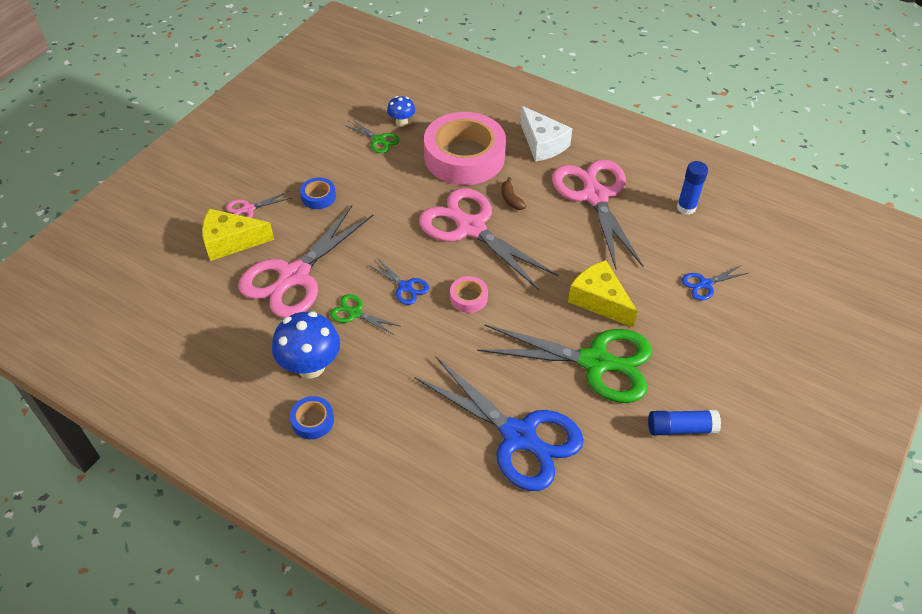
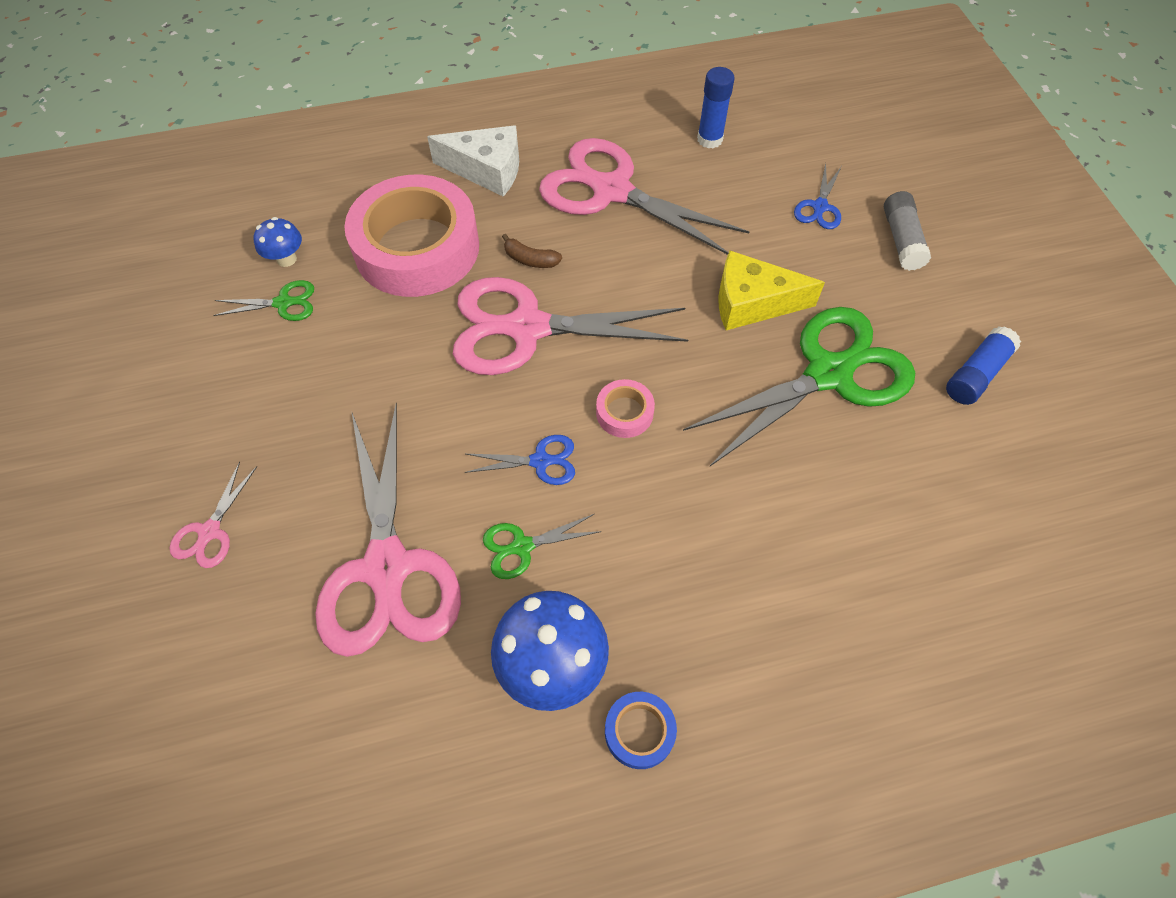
camera: 45 degrees left, 10 degrees up
(231, 242) = (239, 598): yellow cheese -> none
(318, 197) = (291, 436): blue tape -> none
(518, 436) = (861, 524): blue scissors -> none
(733, 335) = (901, 240): none -> grey glue stick

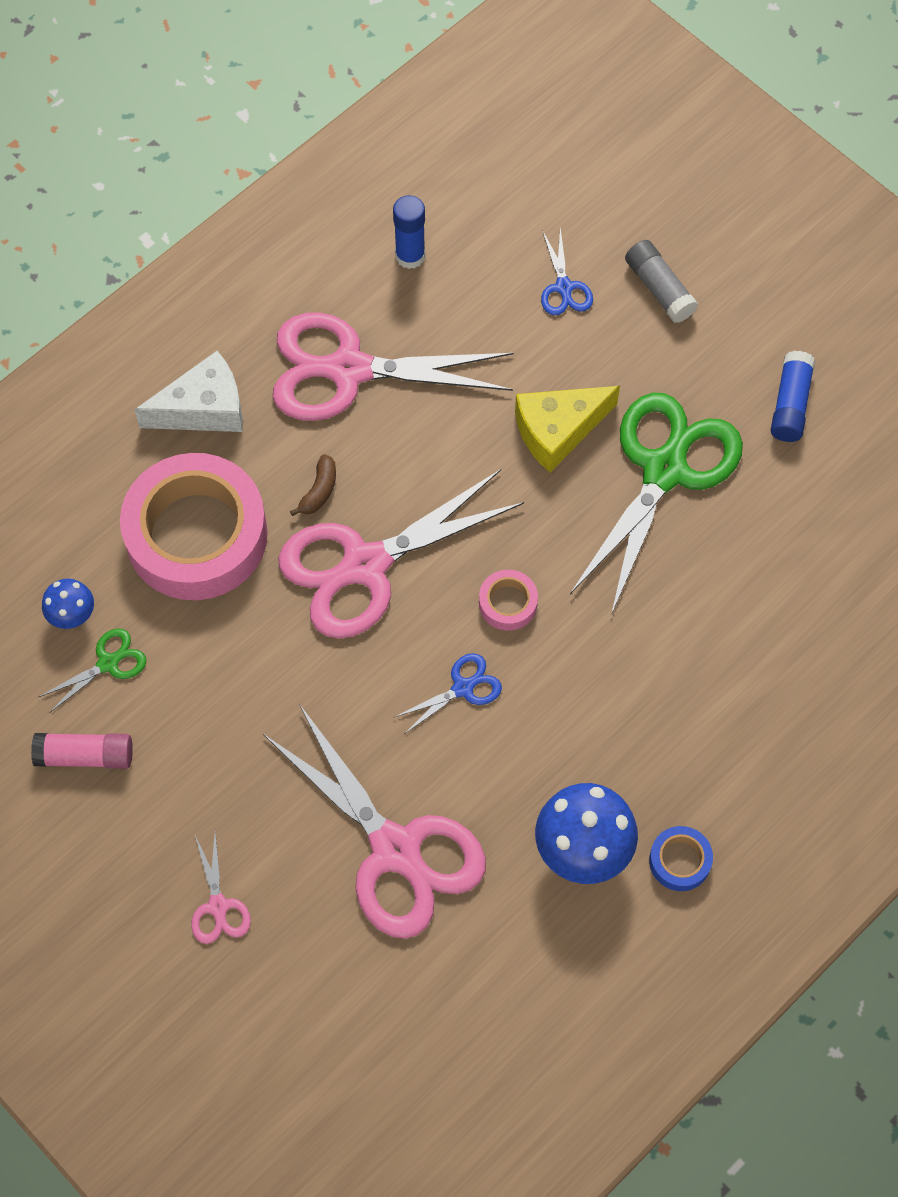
camera: 30 degrees left, 5 degrees up
(212, 359) = (85, 756): none -> pink glue stick
(522, 546) = (497, 770): green scissors -> none
(530, 260) = (319, 491): brown banana -> brown banana turned 60 degrees counterclockwise

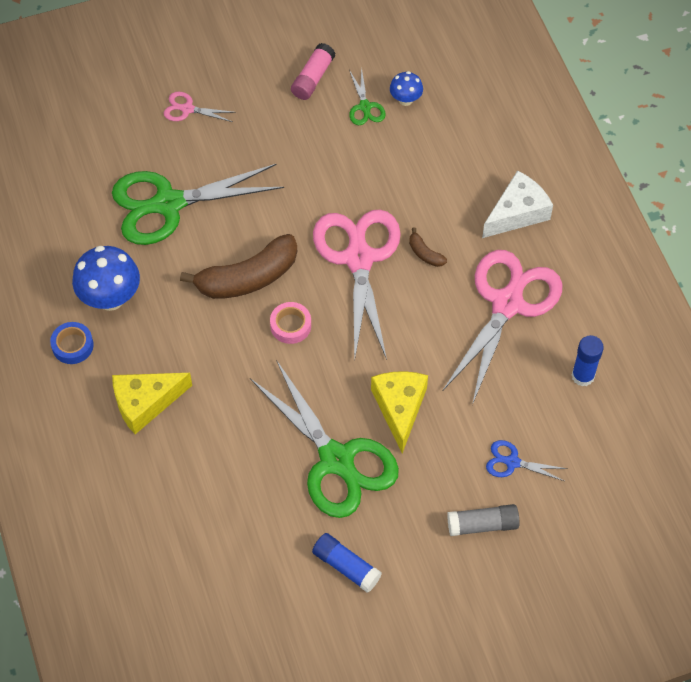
camera: 115 degrees right, 5 degrees down
(196, 535) = (427, 178): pink tape -> none
(203, 408) = (517, 213): white cheese -> white cheese turned 135 degrees counterclockwise
(395, 850) = (168, 204): pink scissors -> green scissors
(463, 688) = (248, 278): blue scissors -> brown banana
(711, 725) = (145, 403): none -> yellow cheese

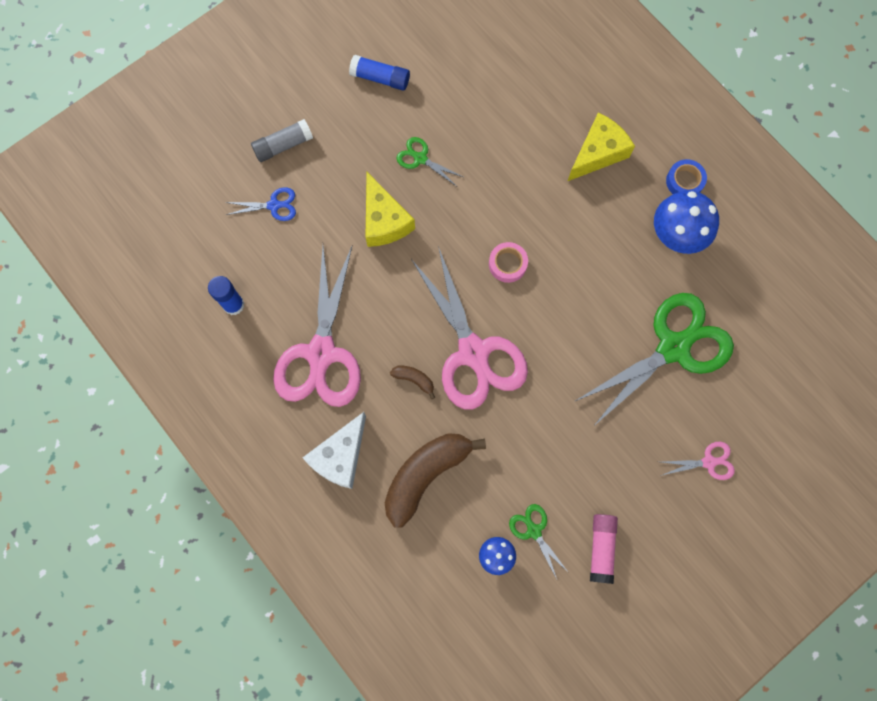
camera: 160 degrees right, 15 degrees up
(248, 278) = (565, 297): brown banana -> brown banana (425, 475)
(336, 460) = (420, 158): green scissors -> green scissors, size x0.43

